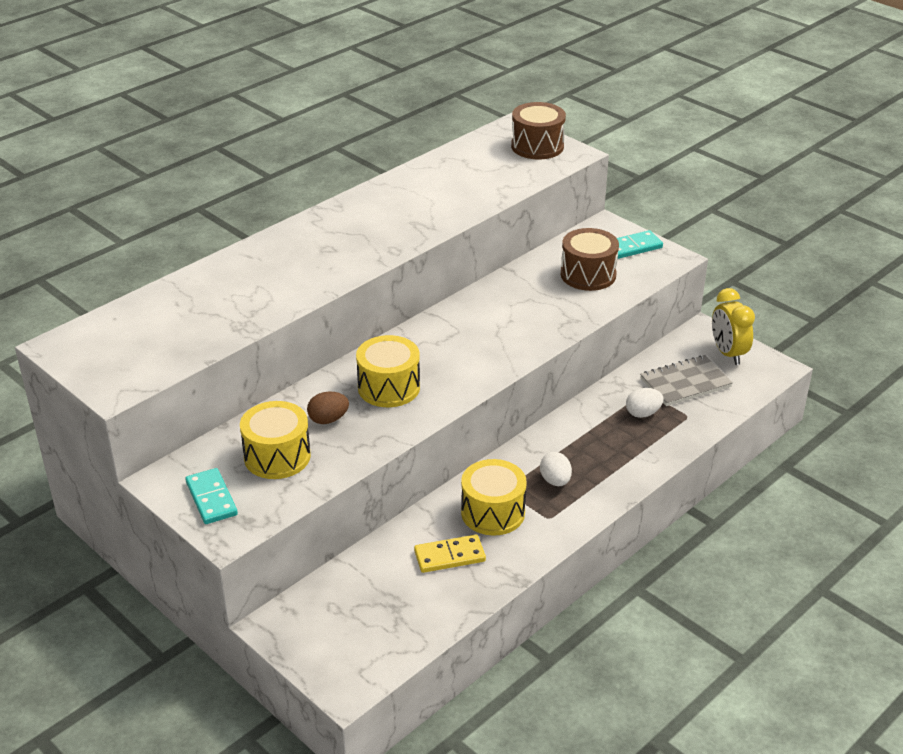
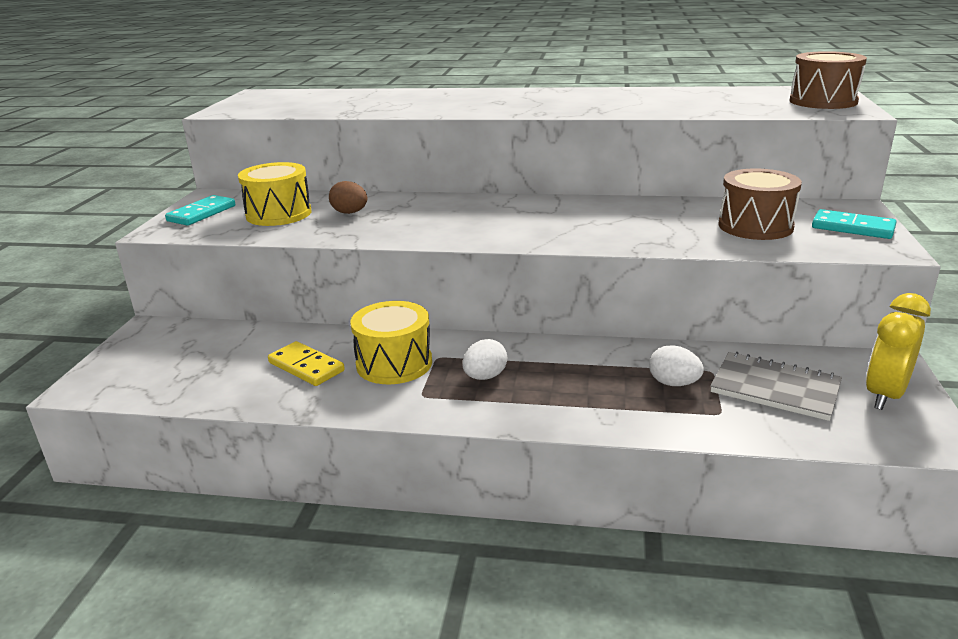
camera: 55 degrees right, 10 degrees down
(389, 387) = (425, 216): yellow drum -> none

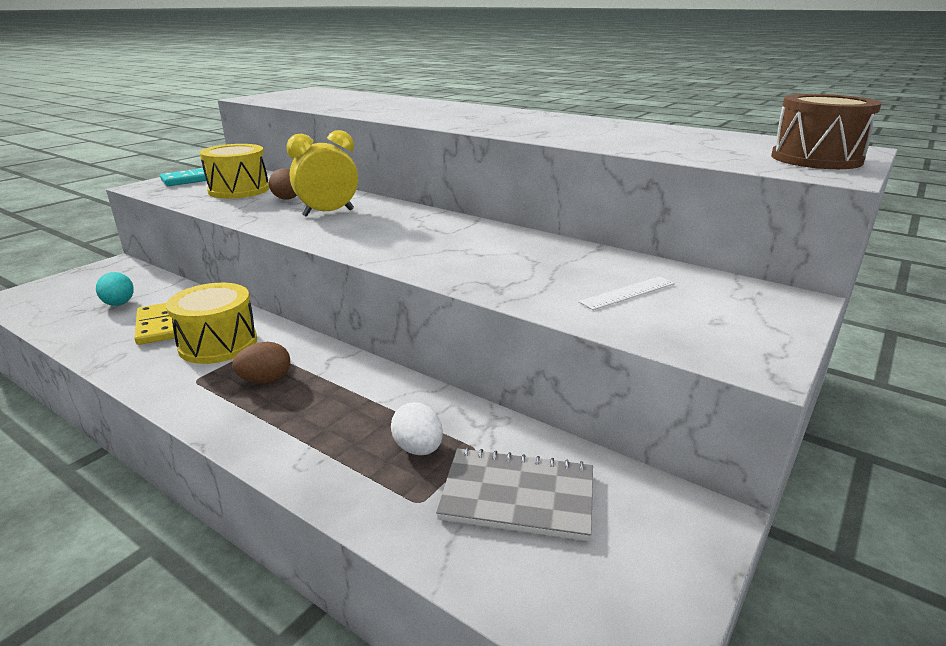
camera: 25 degrees right, 0 degrees up
(227, 360) = (119, 304): none -> turquoise egg
(485, 376) = (265, 380): white egg -> brown egg
(755, 226) = (628, 293): brown drum -> white ruler
(775, 388) = (517, 496): grey notebook -> grey notebook turned 45 degrees counterclockwise
(852, 228) = (748, 323): turquoise domino -> none
(884, 395) = (643, 559): yellow clock -> yellow clock (328, 213)

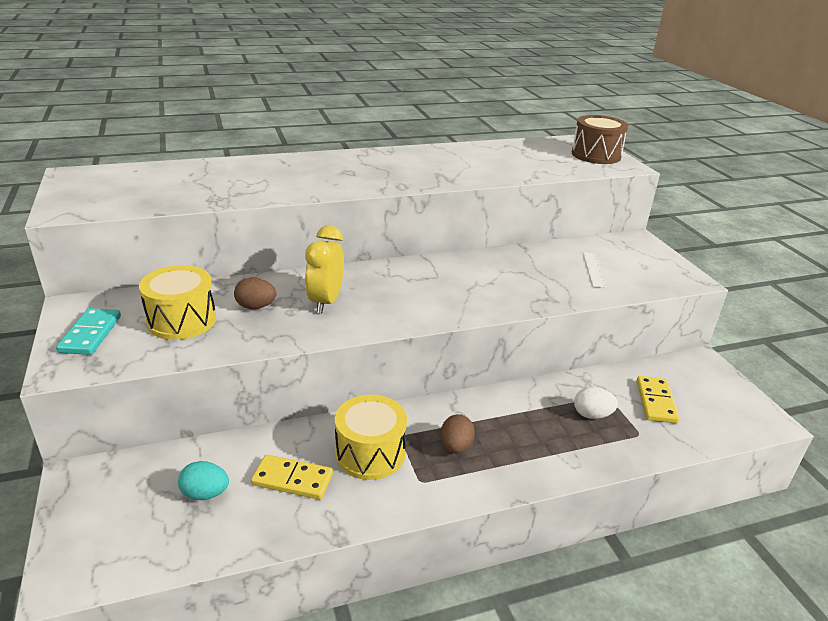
camera: 55 degrees left, 5 degrees up
(517, 496) = (655, 401): grey notebook -> yellow domino

